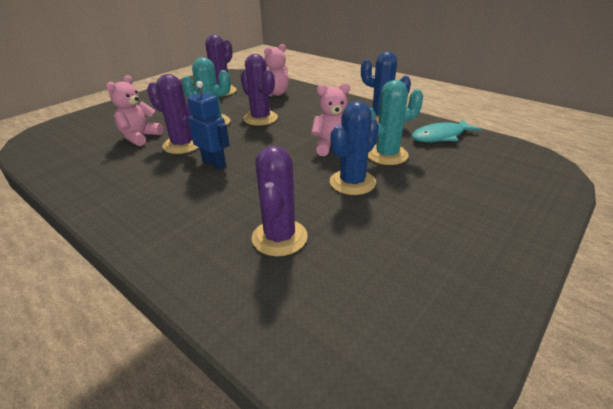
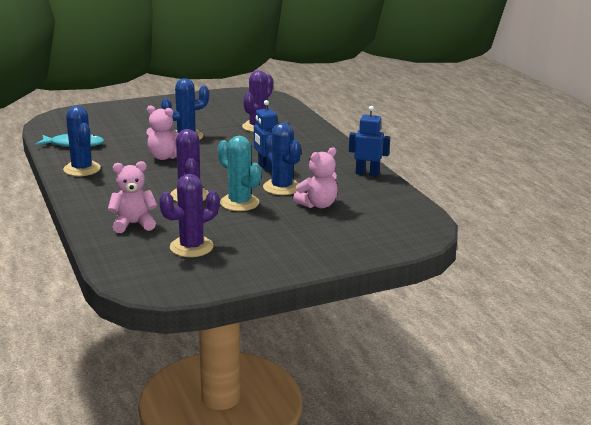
camera: 155 degrees left, 10 degrees down
(84, 188) = (367, 173): none -> blue robot
(182, 145) = (281, 187): purple cactus -> blue cactus
(387, 155) = (137, 144): turquoise cactus -> none

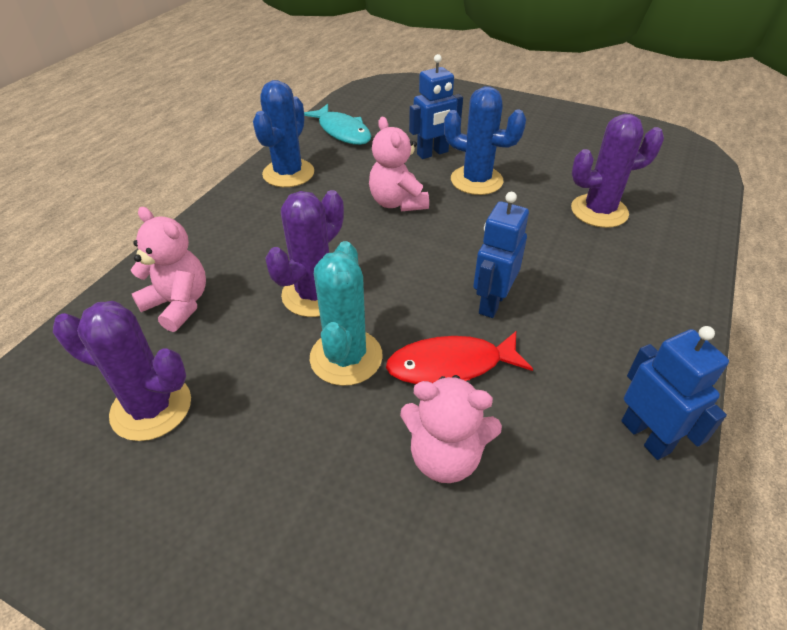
camera: 50 degrees right, 20 degrees up
(144, 135) = (432, 153): none -> blue robot
(281, 187) = (451, 366): blue cactus -> red fish

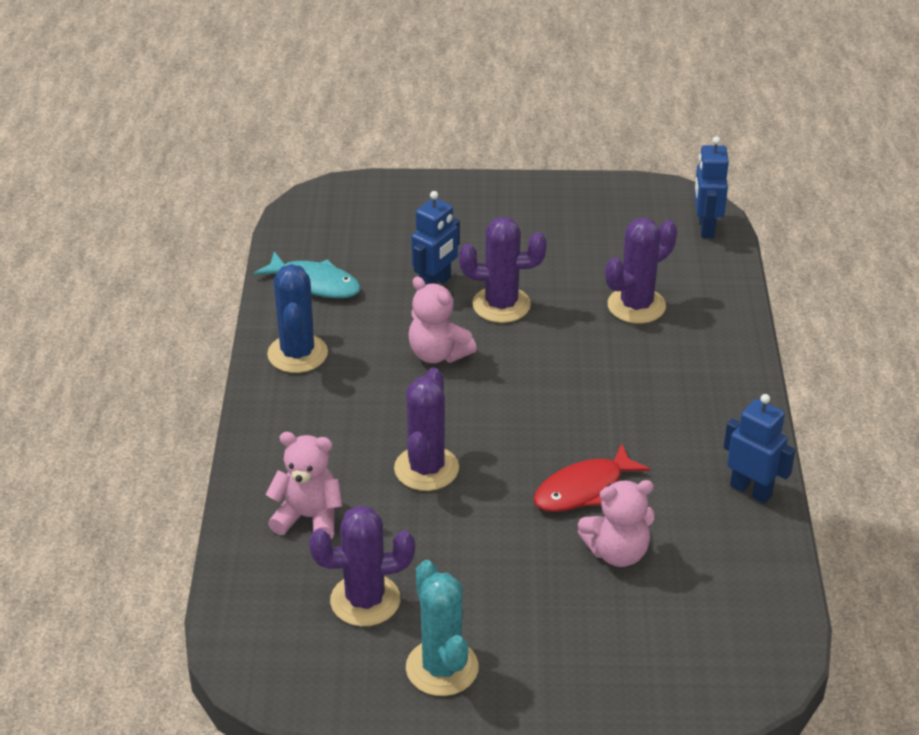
camera: 25 degrees left, 5 degrees down
(346, 357) = (494, 511): turquoise cactus -> turquoise cactus (442, 668)
(476, 180) = (501, 305): blue cactus -> purple cactus
(492, 303) = (586, 426): blue robot -> blue robot (705, 228)

